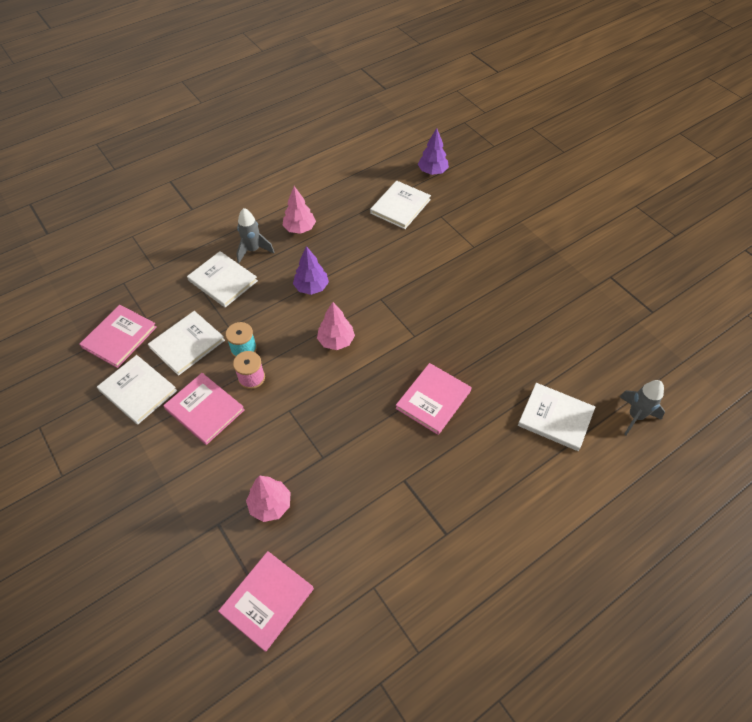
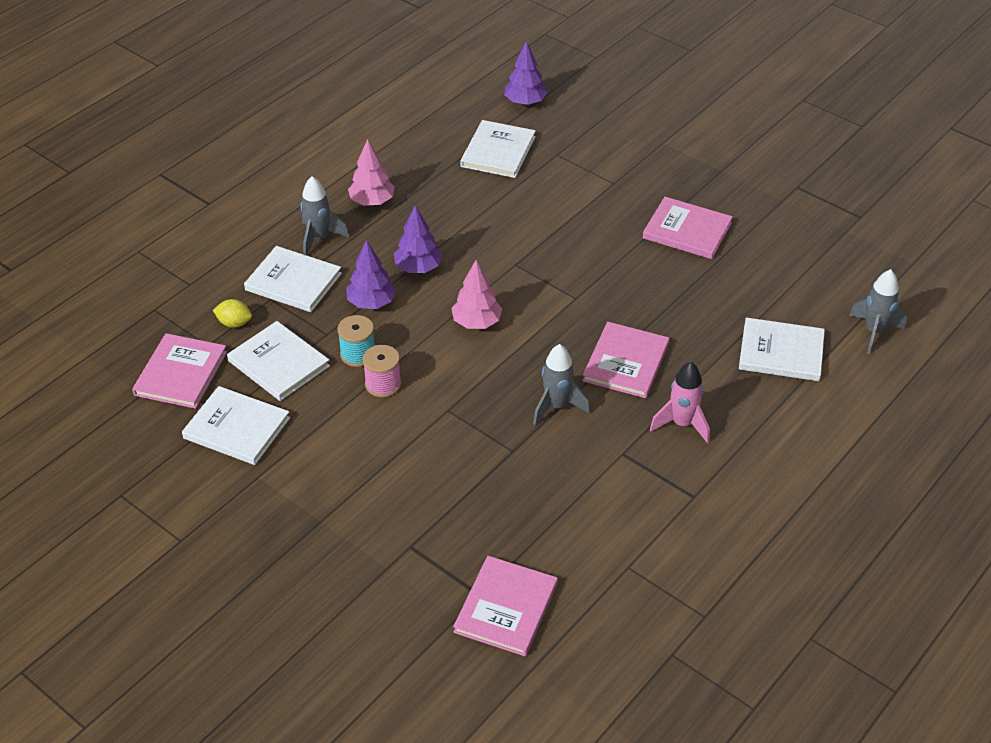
camera: 15 degrees left, 10 degrees down
(171, 305) = (234, 323): none -> yellow lemon
(187, 344) = (278, 363): white book -> white book turned 75 degrees counterclockwise
(204, 409) = (337, 431): pink book -> pink book (687, 230)
(269, 308) = (371, 303): none -> purple tree
(270, 505) = (468, 513): pink tree -> none
(369, 426) = (556, 406): none -> grey rocket
(458, 464) = (682, 424): none -> pink rocket

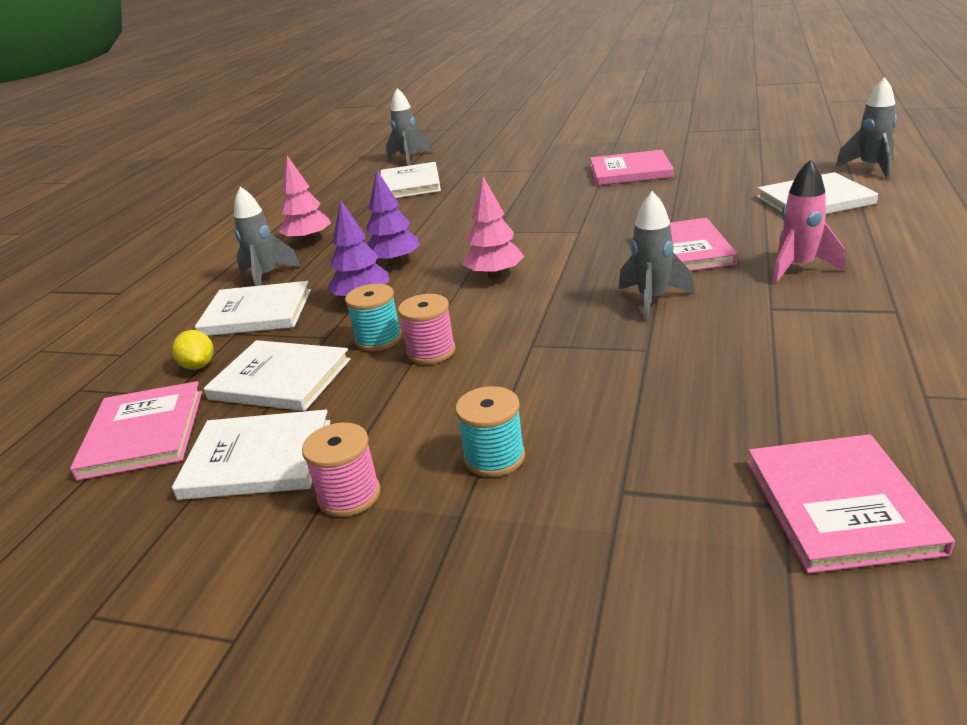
camera: 20 degrees left, 15 degrees down
(234, 323) = (199, 366): yellow lemon -> yellow lemon turned 75 degrees clockwise
(272, 480) = (349, 495): none -> pink spool
(362, 492) = (494, 457): none -> turquoise spool
(525, 102) = (409, 158): purple tree -> grey rocket

